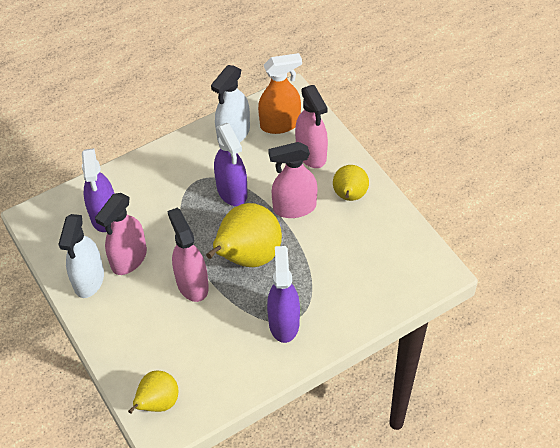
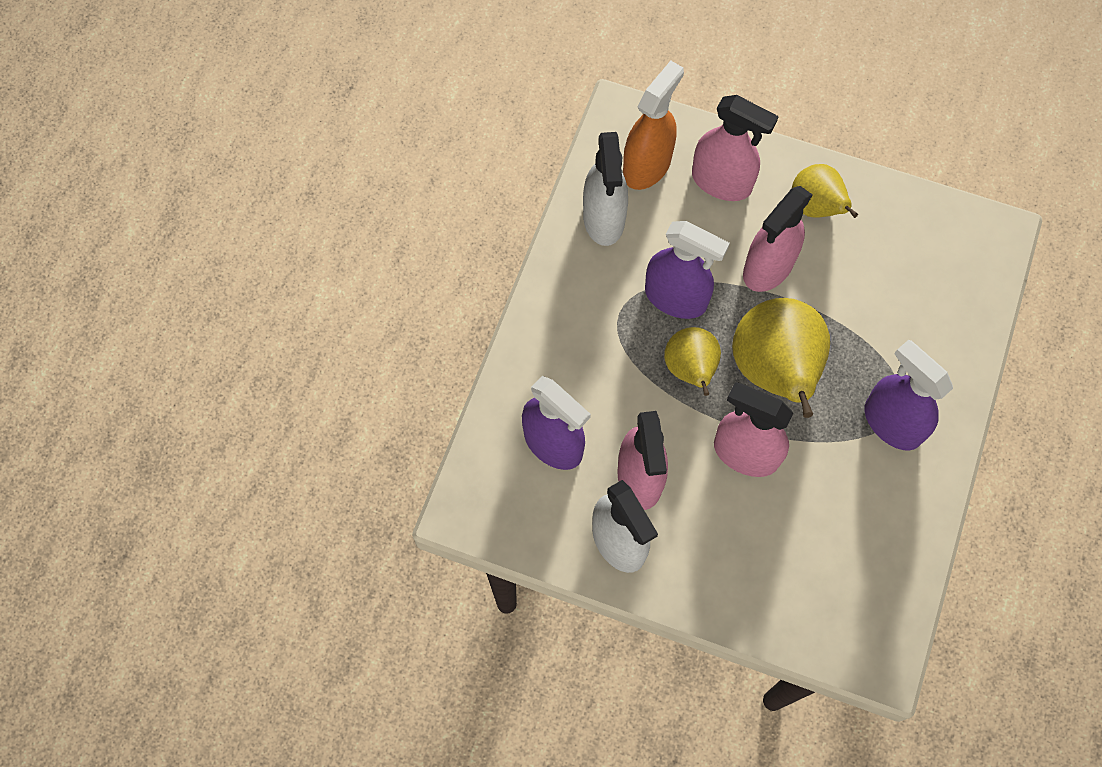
camera: 40 degrees left, 15 degrees up
(158, 403) = (848, 629): yellow pear -> yellow pear (690, 369)

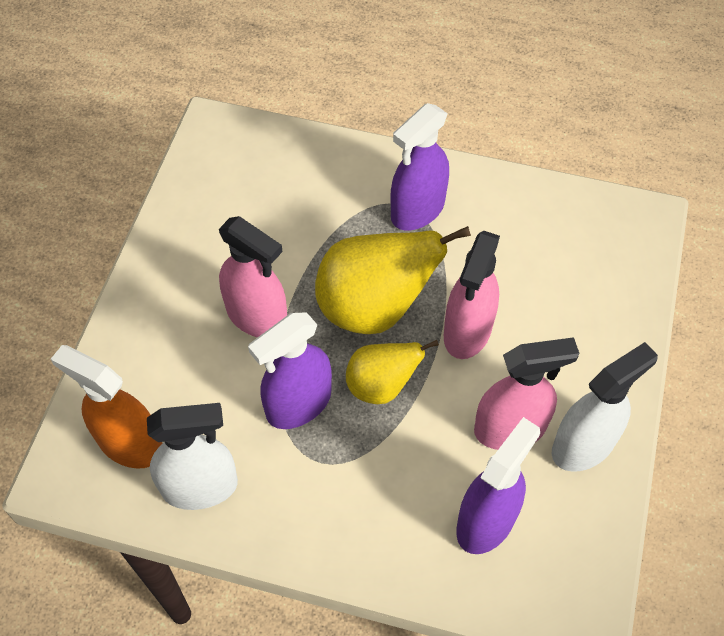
camera: 95 degrees left, 10 degrees down
(676, 298) = (298, 404): purple spray bottle -> purple spray bottle turned 150 degrees counterclockwise
(721, 182) = (153, 364): pink spray bottle -> none
(815, 207) = (185, 275): yellow pear -> none

